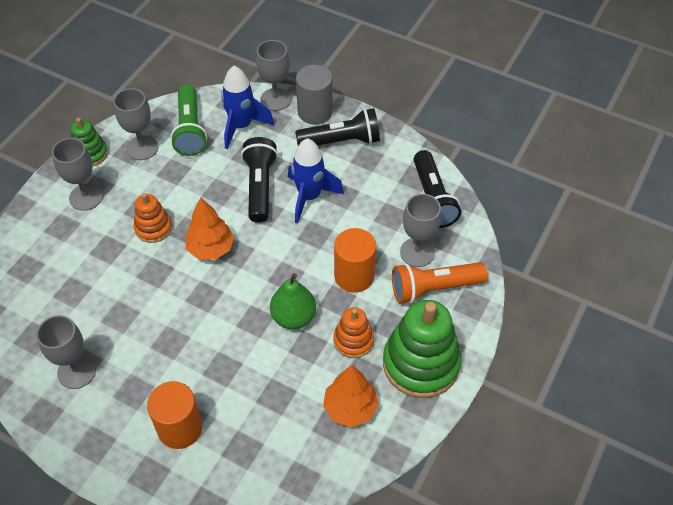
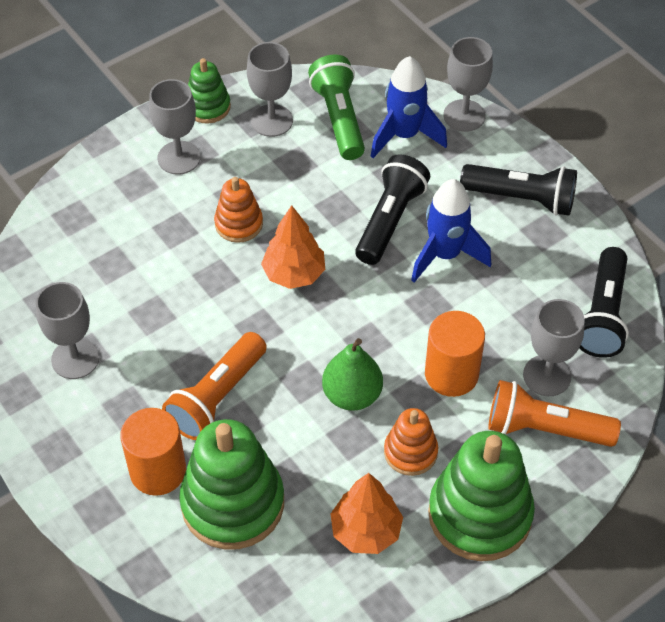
camera: 25 degrees right, 0 degrees up
(190, 130) = (339, 118): green flashlight -> green flashlight turned 150 degrees clockwise
(197, 357) = (217, 397): none -> orange flashlight
(246, 428) = (233, 503): none -> green stacking toy
(315, 112) = (506, 149): grey cylinder -> none

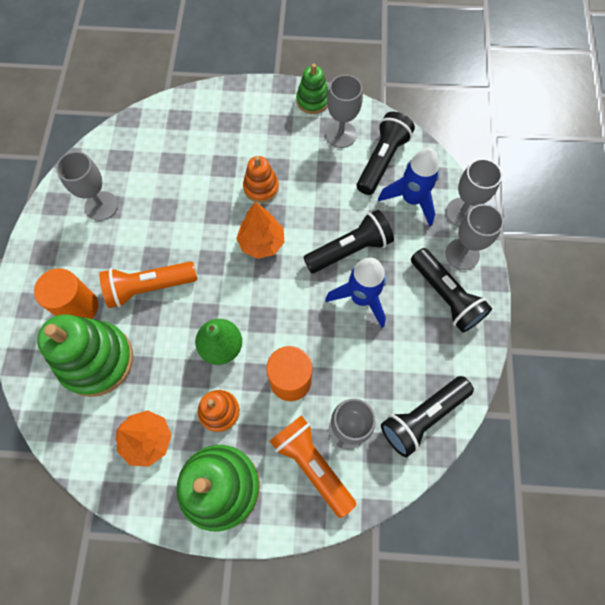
camera: 40 degrees right, 15 degrees up
(179, 158) = (267, 122): grey goblet -> grey goblet (462, 254)
(339, 118) = (382, 160): green flashlight -> black flashlight

